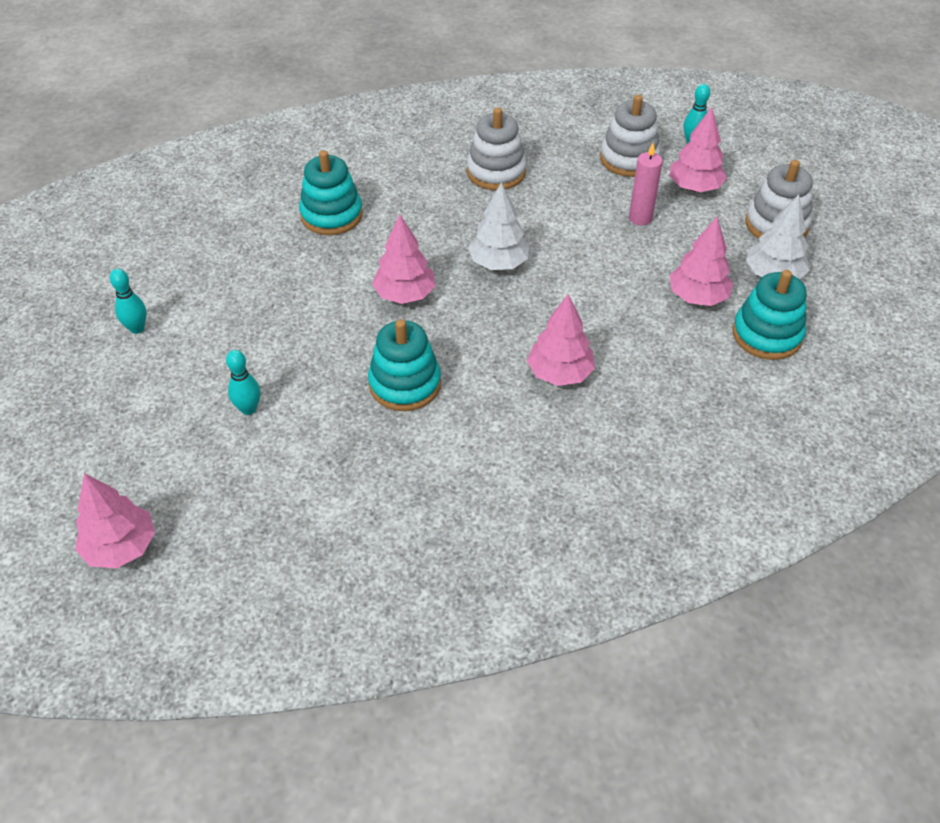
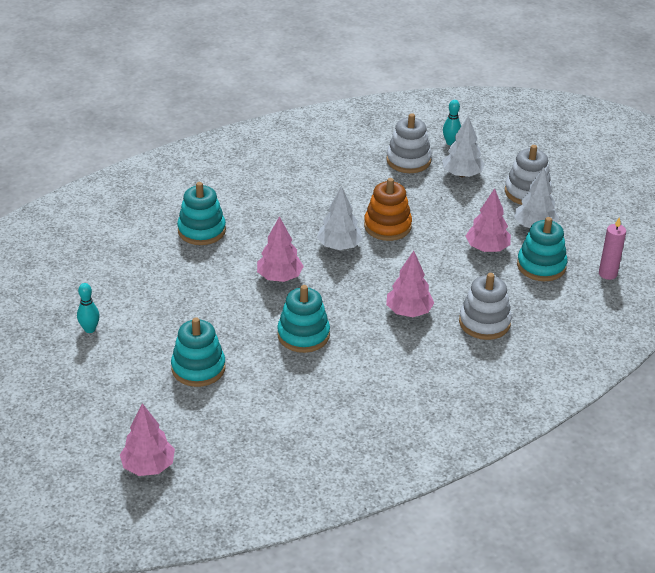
camera: 15 degrees left, 10 degrees down
(248, 409) = (198, 368): turquoise bowling pin -> turquoise stacking toy
(496, 172) = (313, 183): white stacking toy -> white stacking toy (484, 322)
(572, 245) = (387, 226): none -> orange stacking toy
(640, 218) = (430, 201): pink candle -> pink candle (607, 274)
(694, 187) = (462, 174): pink tree -> white tree

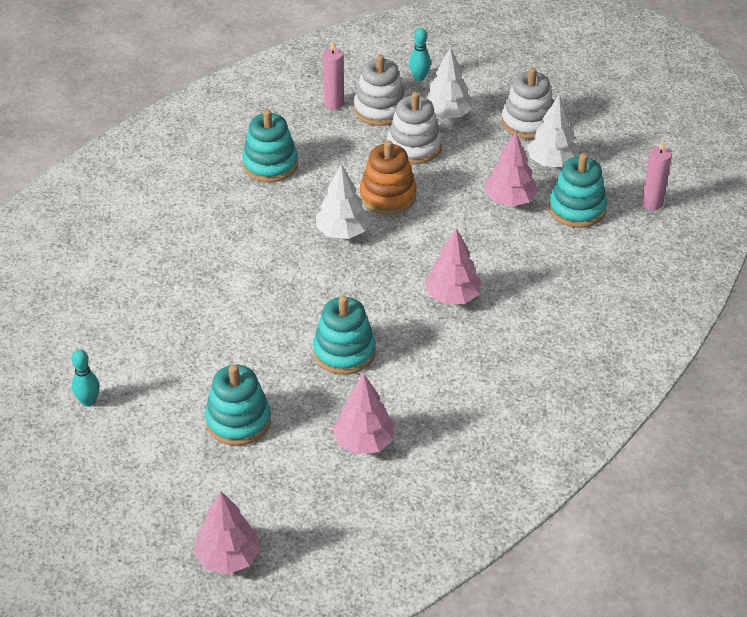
camera: 15 degrees left, 5 degrees up
(201, 230) = (173, 246): turquoise stacking toy -> turquoise stacking toy (270, 165)
(279, 277) = (288, 286): pink tree -> pink tree (364, 442)
(372, 149) = (334, 103): none -> pink candle
(484, 322) = (541, 291): white stacking toy -> white stacking toy (414, 147)

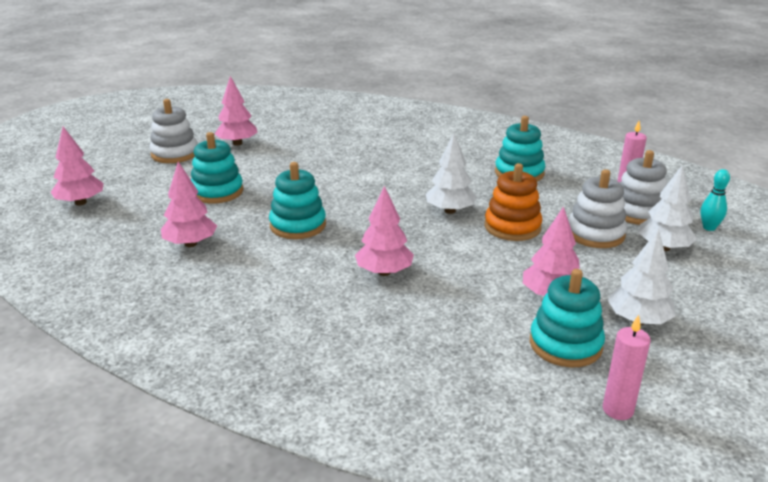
camera: 80 degrees right, 15 degrees down
(88, 401) = (237, 143): turquoise bowling pin -> pink tree
(528, 122) = (698, 299): white stacking toy -> white stacking toy (175, 154)

